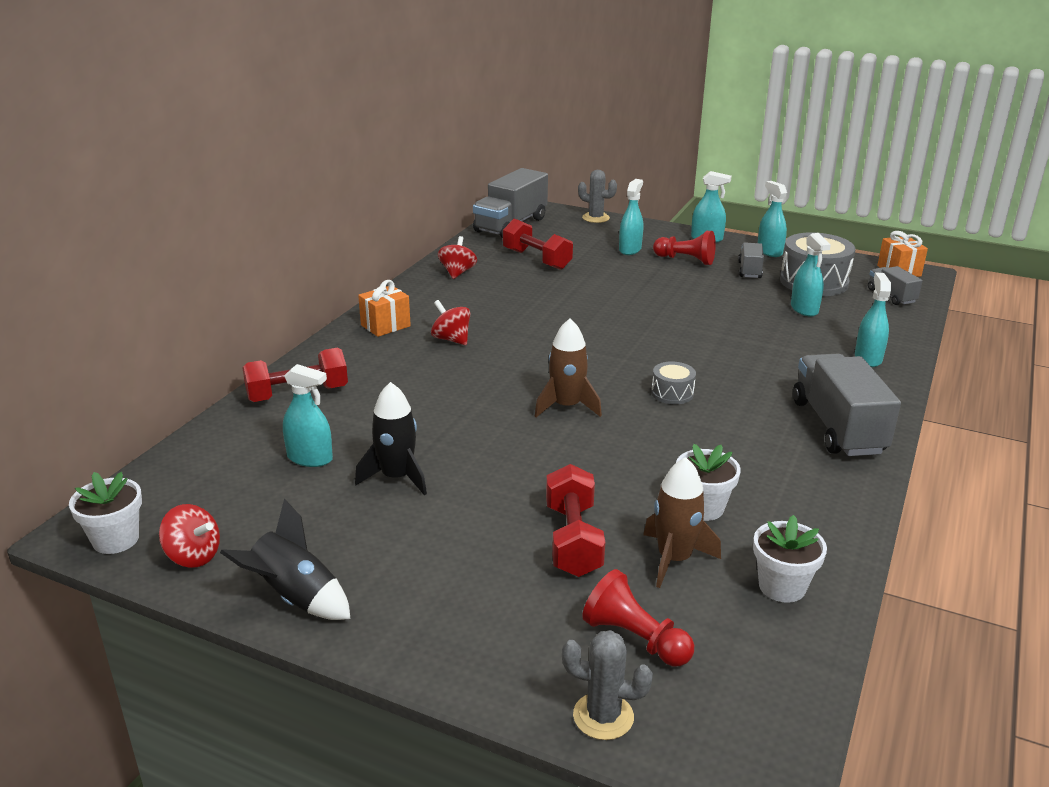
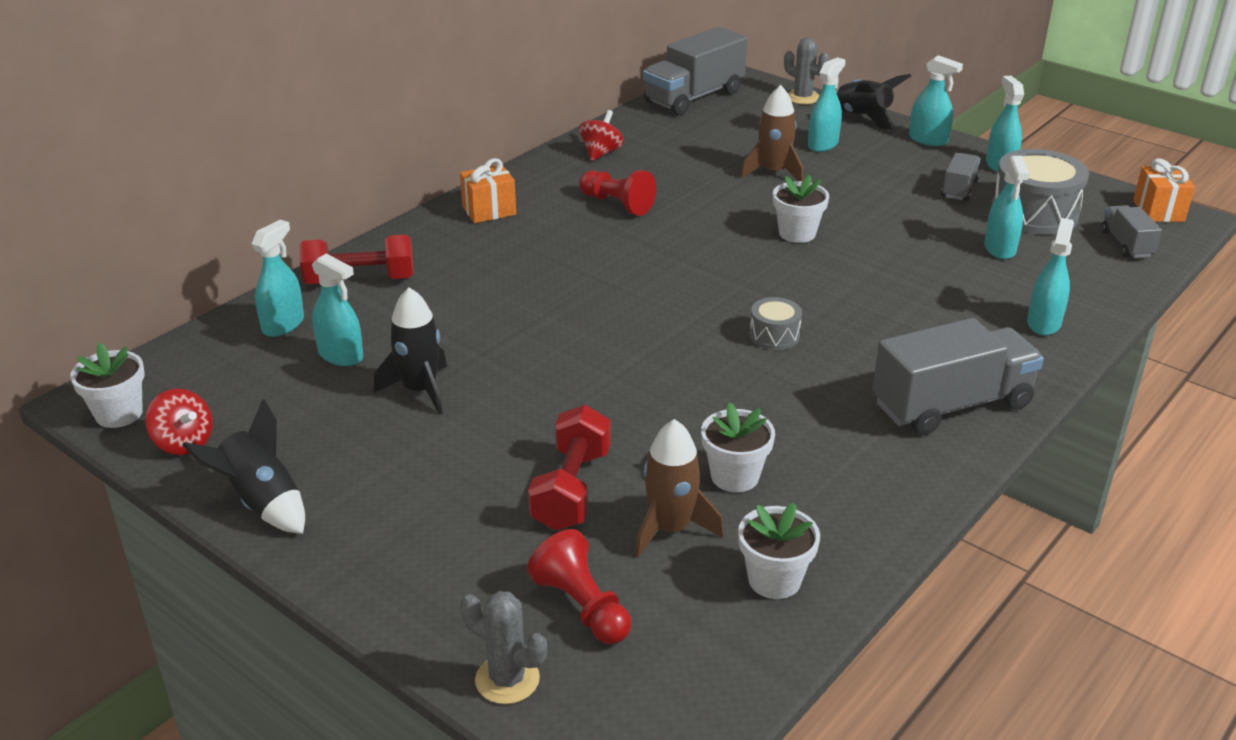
camera: 15 degrees right, 5 degrees up
(243, 439) = (283, 325): none -> turquoise spray bottle
(451, 339) = (554, 236): red spinning top -> none
(536, 259) = (702, 146): red dumbbell -> none
(566, 406) = (643, 335): brown rocket -> brown rocket (773, 172)
(647, 315) = (797, 233): none -> white flower pot
(649, 228) = (862, 118): none -> black rocket
(686, 260) = (885, 166): red pawn -> red pawn (617, 204)
(837, 427) = (951, 405): grey truck -> grey truck turned 60 degrees clockwise

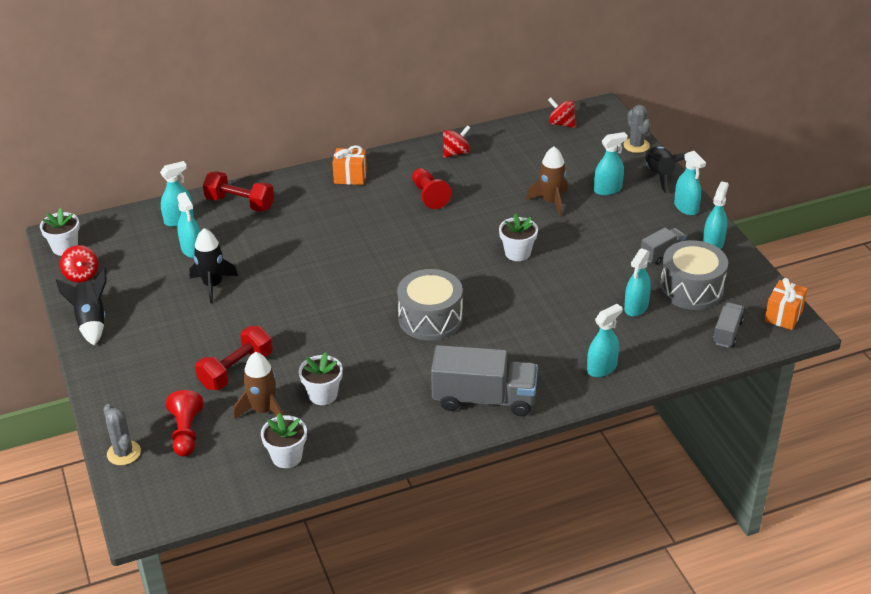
camera: 30 degrees right, 5 degrees up
(694, 97) = (561, 124): grey truck -> red spinning top
(774, 335) = (430, 318): grey drum -> grey drum, size x1.96

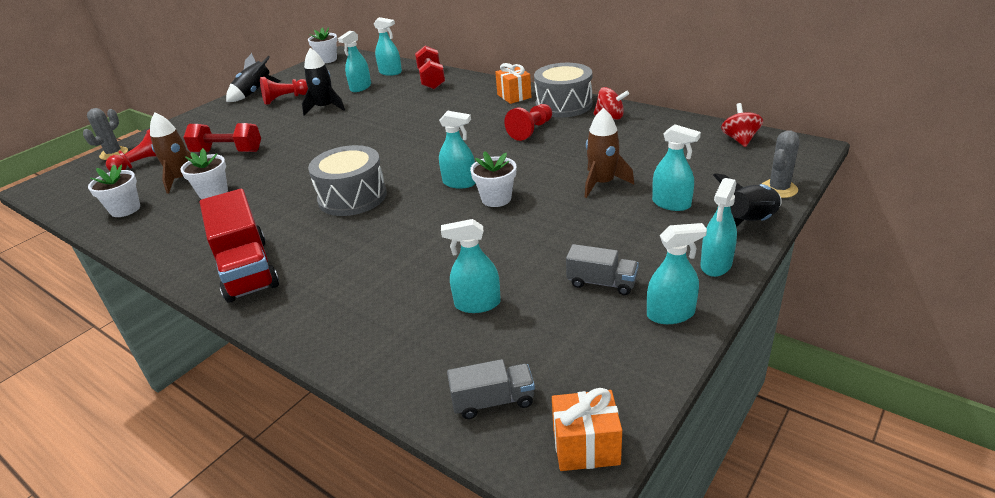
camera: 60 degrees right, 5 degrees down
(81, 275) = (302, 73): red spinning top -> none
(145, 304) = (285, 99): none -> red pawn
(484, 399) = (247, 269): grey truck -> red truck
(602, 368) = (343, 323): turquoise spray bottle -> turquoise spray bottle (459, 183)
(691, 289) = (556, 332): grey drum -> grey drum (563, 105)

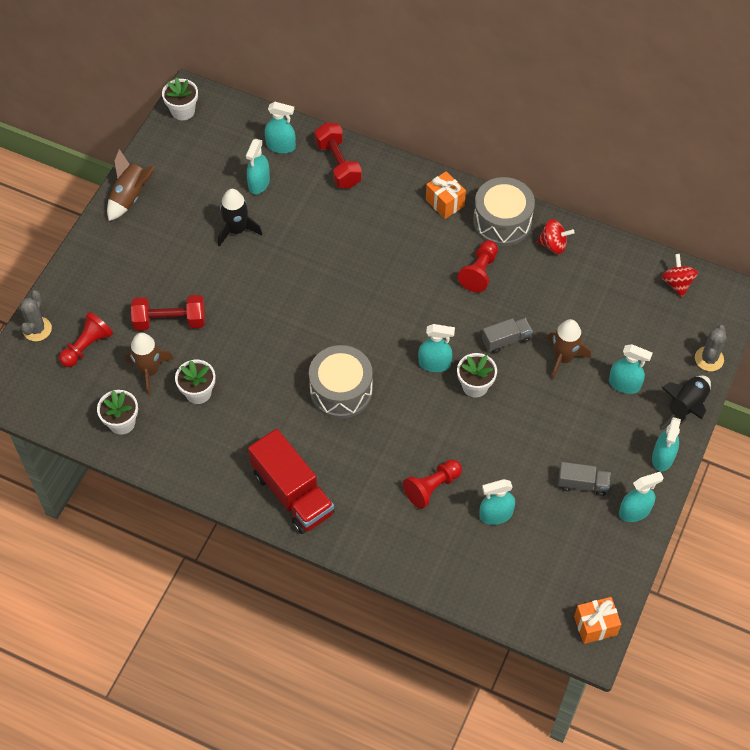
camera: 15 degrees left, 25 degrees up
(254, 93) = (130, 197): black rocket -> brown rocket
(285, 99) = (177, 210): red pawn -> red pawn (432, 487)
(493, 401) = (531, 600): grey truck -> grey truck (506, 340)

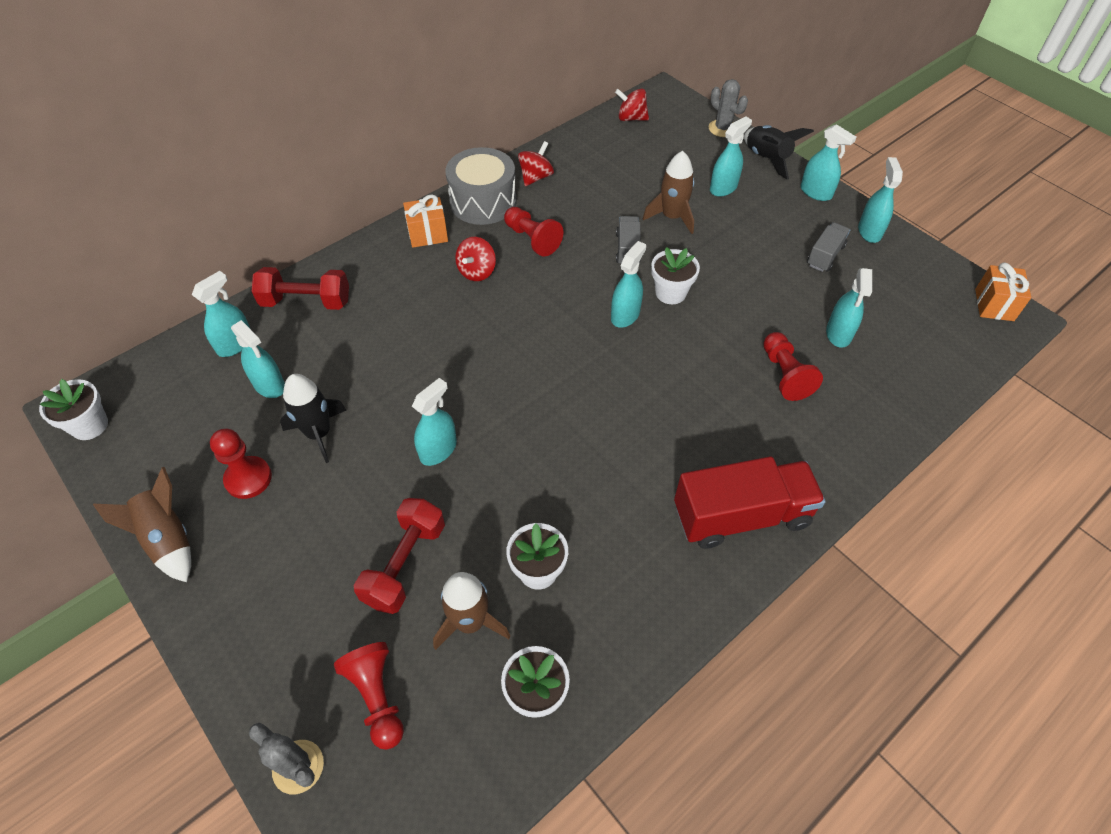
camera: 65 degrees left, 5 degrees down
(187, 212) = (248, 478): none -> red pawn
(257, 300) = (438, 450): none -> turquoise spray bottle
(341, 391) = (617, 411): grey drum -> none
(425, 251) = (477, 271): none -> red spinning top

